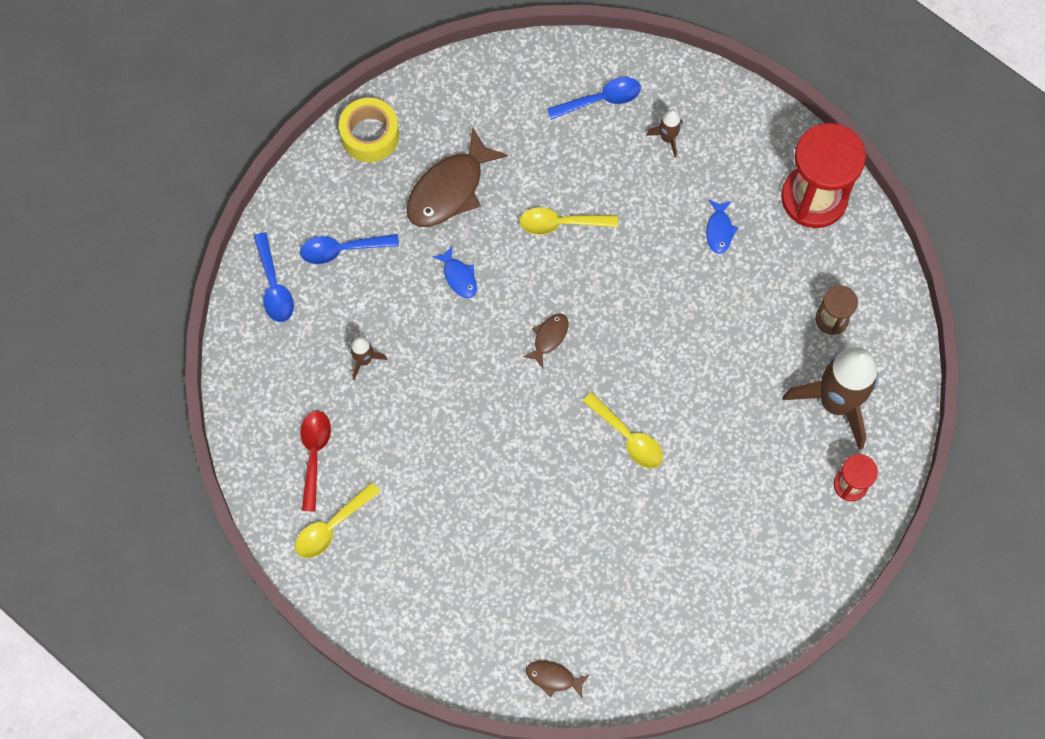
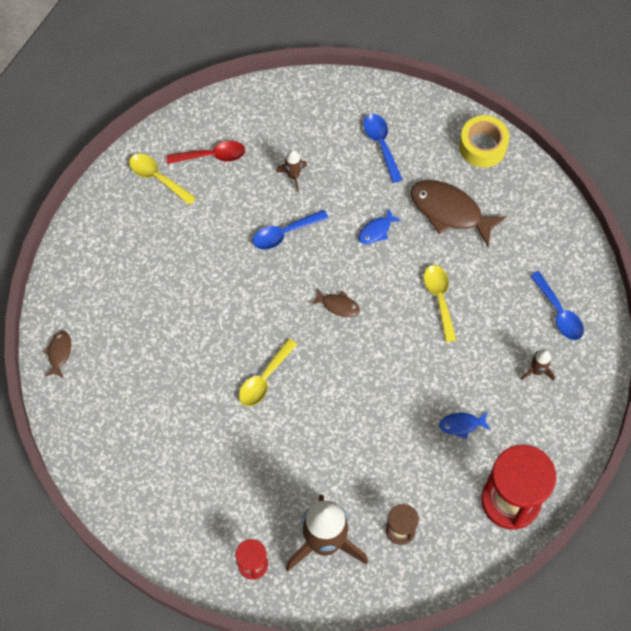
camera: 80 degrees right, 5 degrees down
(274, 286) = (341, 104): blue spoon -> blue spoon (284, 233)

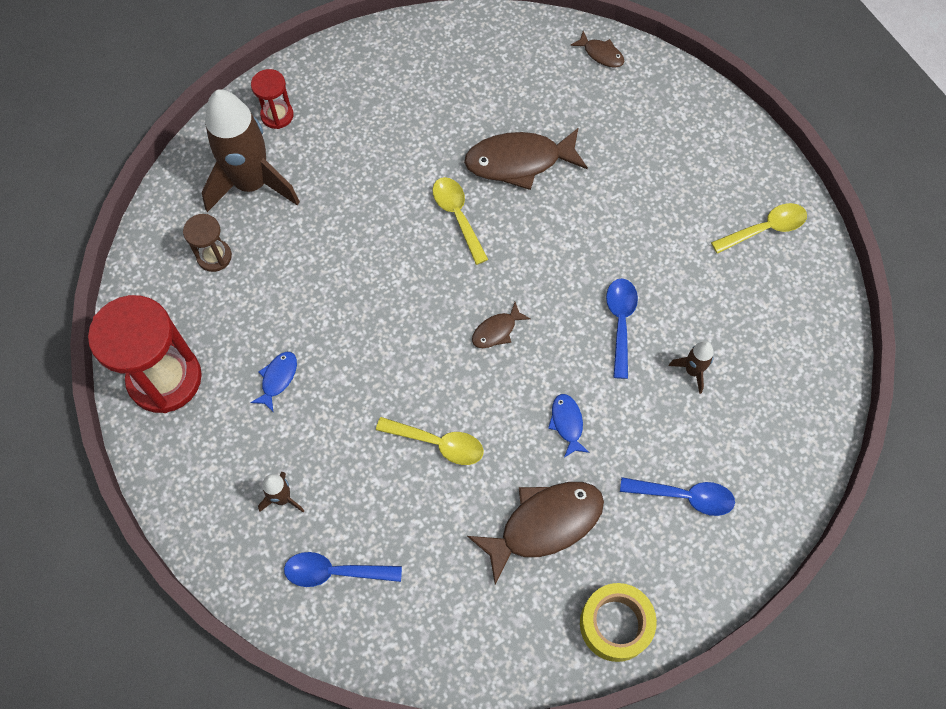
camera: 120 degrees right, 0 degrees up
(193, 361) = (519, 162): none -> brown fish
(212, 155) = (767, 298): red spoon -> none

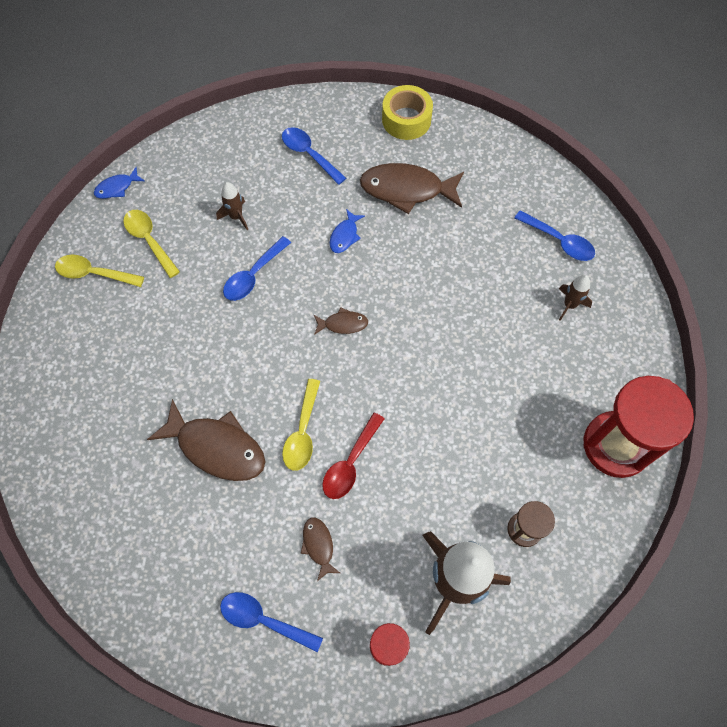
camera: 145 degrees left, 0 degrees up
(278, 379) = (527, 390): blue fish -> blue fish (117, 188)
(383, 77) = (263, 620): none -> blue spoon
(398, 218) = (350, 463): none -> red spoon
(438, 443) = (440, 275): yellow spoon -> yellow spoon (149, 240)
(601, 54) = (61, 504): brown fish -> brown fish (318, 545)

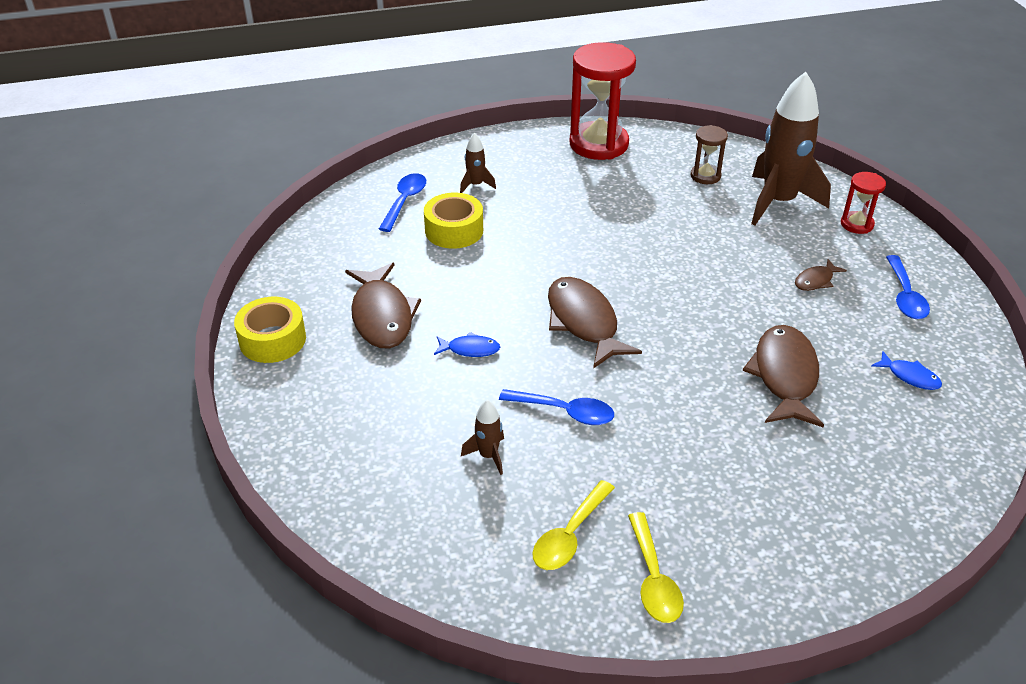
camera: 110 degrees left, 25 degrees down
(117, 188) = (500, 613): blue fish -> blue fish (910, 376)
(302, 432) = (721, 319): yellow spoon -> none
(309, 154) = (359, 414): blue spoon -> none
(343, 324) = (584, 322): brown fish -> brown fish, size x2.05
(350, 463) = (726, 280): red spoon -> none
(502, 267) = (454, 230): none -> yellow tape

